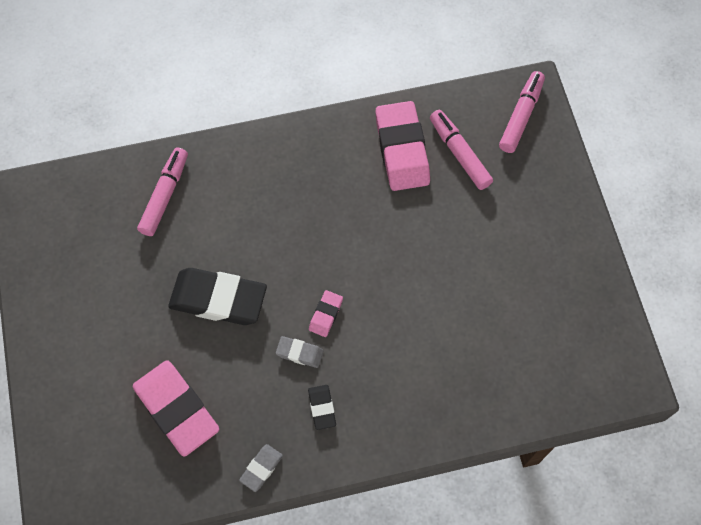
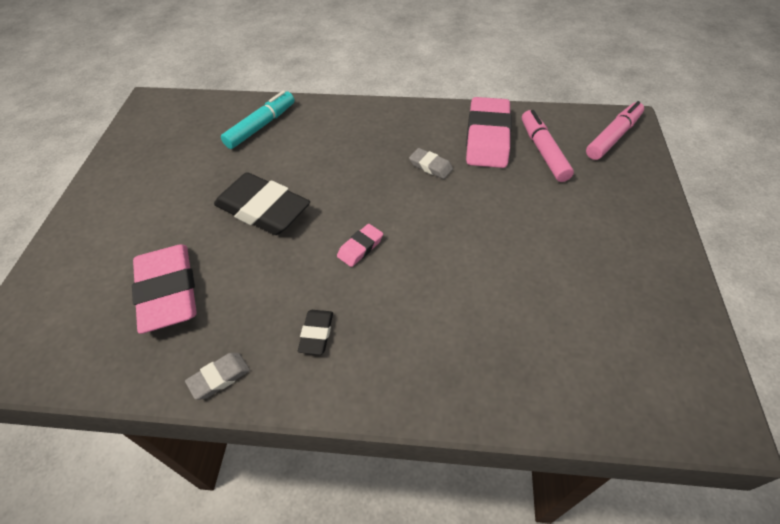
camera: 20 degrees right, 15 degrees down
(164, 195) = (260, 126): pink marker -> turquoise marker
(299, 353) = (318, 274): grey eraser -> grey eraser (430, 166)

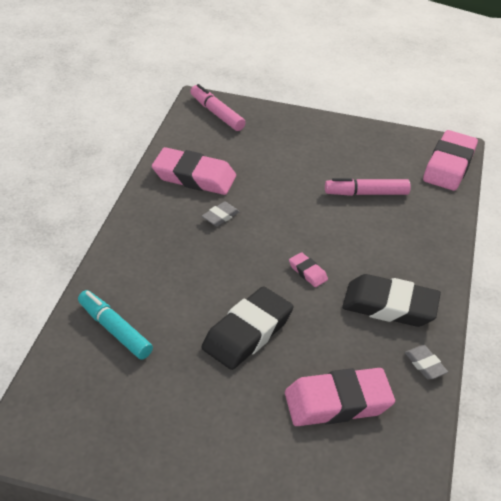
camera: 85 degrees left, 10 degrees down
(316, 334) = (389, 306): black eraser -> black eraser, size x2.15
(543, 152) = (222, 151): pink marker -> pink marker (366, 193)
(659, 407) = (449, 165): none -> pink eraser

